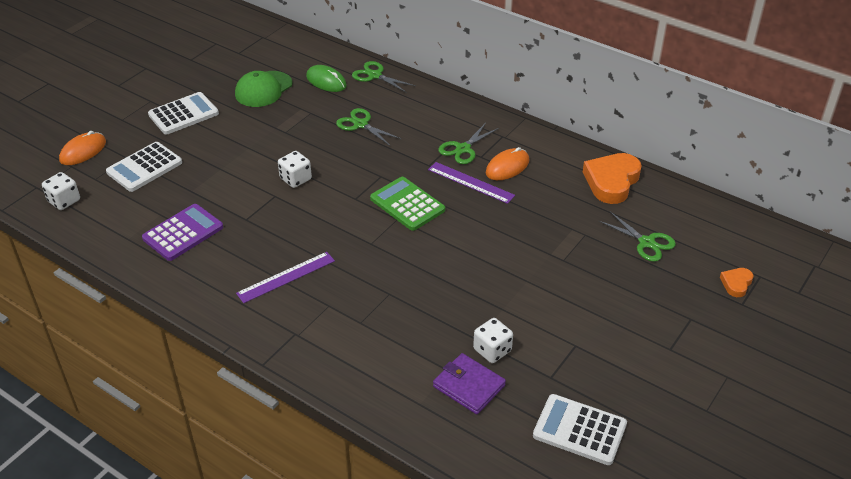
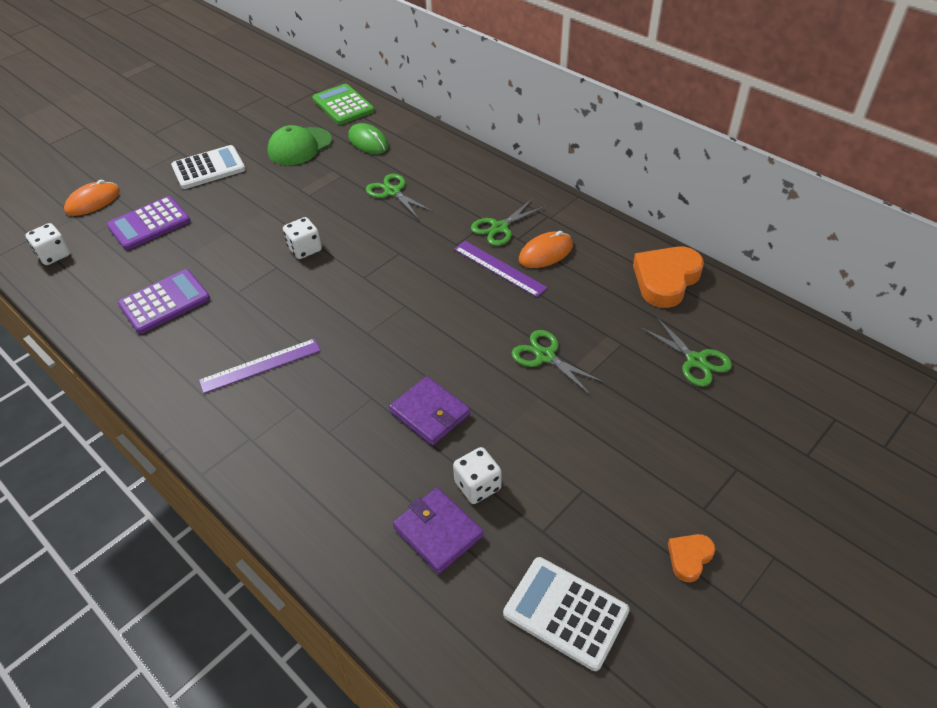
camera: 10 degrees right, 5 degrees up
(144, 167) = (149, 224): white calculator -> purple calculator
(375, 75) = (422, 138): green scissors -> green scissors (545, 356)
(407, 204) = (420, 289): green calculator -> green calculator (343, 105)
(440, 301) = (430, 413): none -> purple wallet
(736, 284) = (803, 426): orange heart -> orange heart (689, 558)

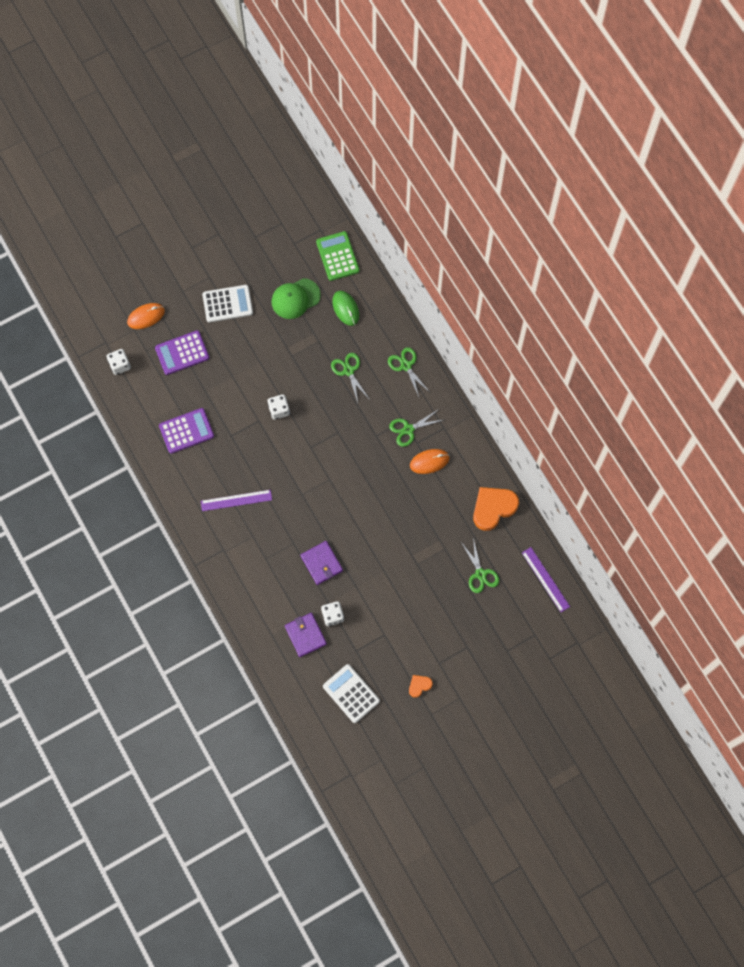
camera: 15 degrees right, 25 degrees up
(499, 268) = (396, 466): purple ruler -> purple ruler (545, 579)
(545, 356) = (397, 544): green scissors -> green scissors (406, 365)

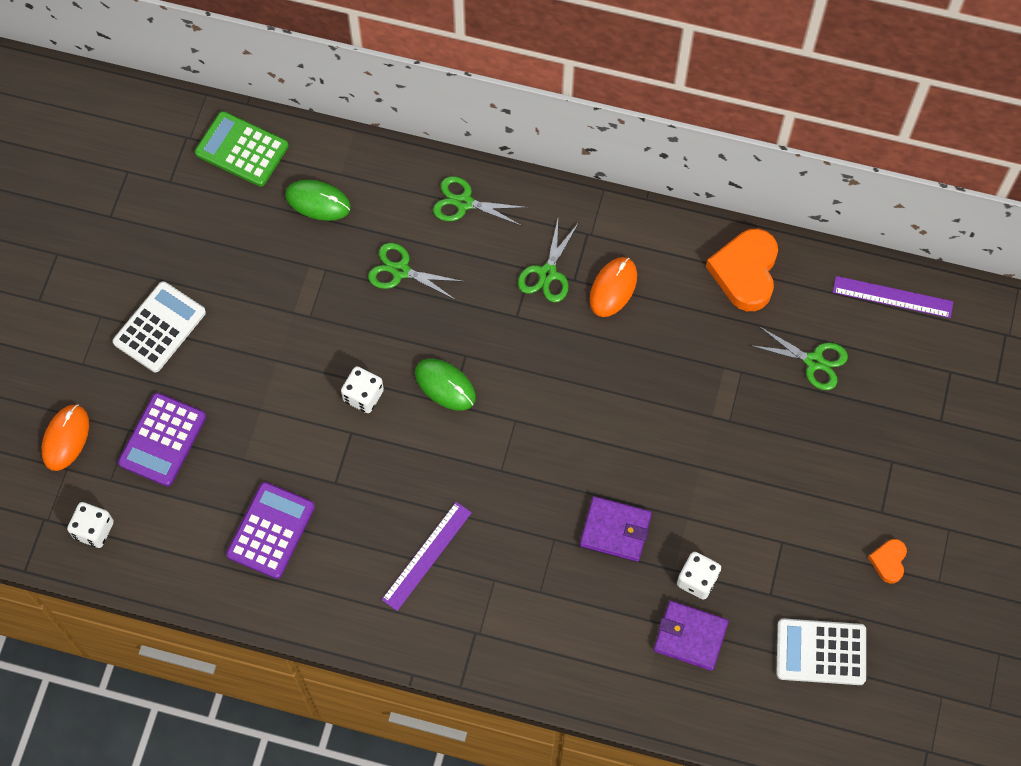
camera: 45 degrees left, 5 degrees down
(295, 298) = (241, 245): green cap -> none
(316, 437) = (445, 385): none -> green mouse

